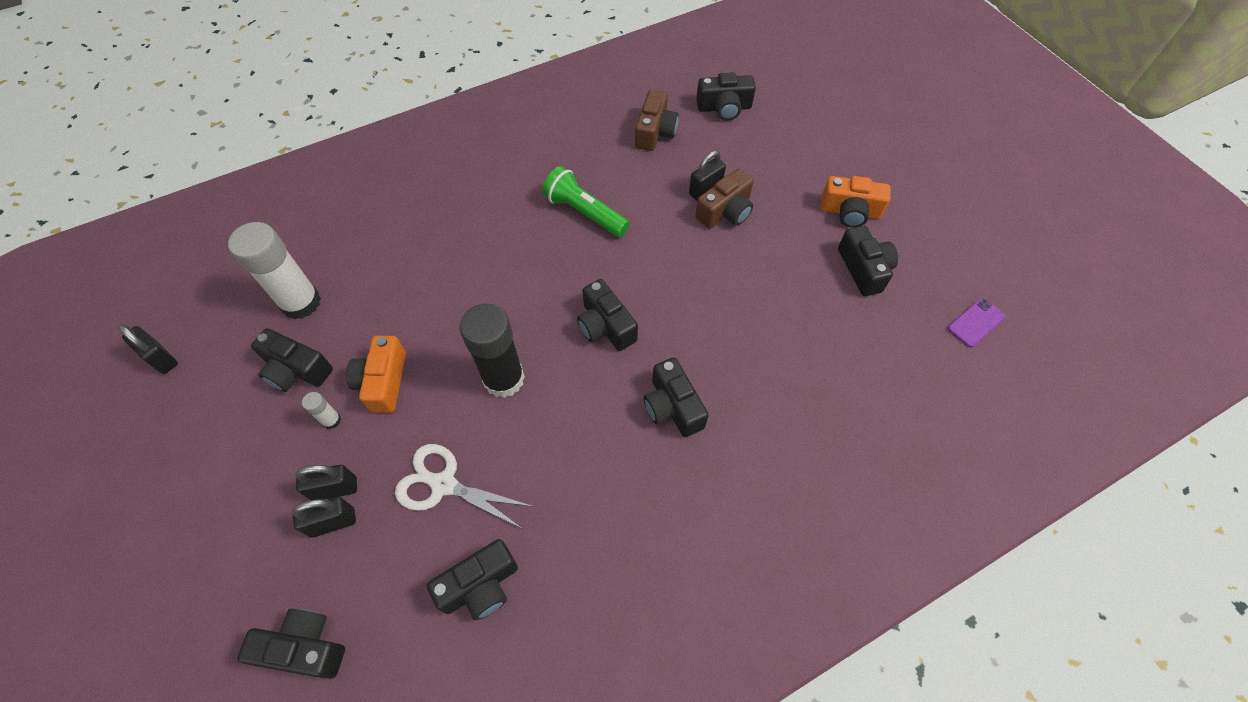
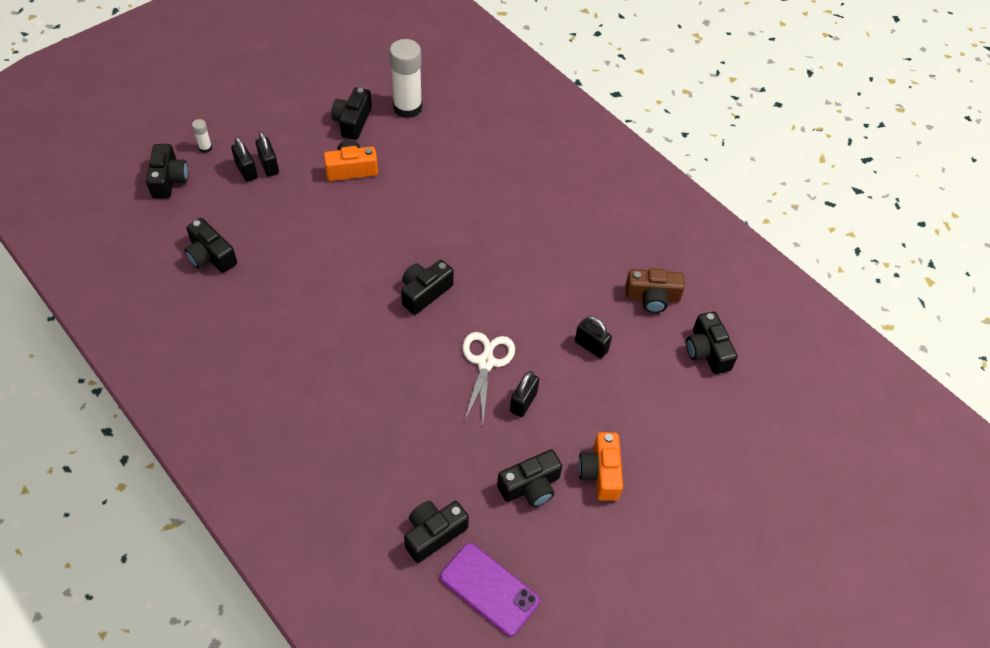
camera: 75 degrees right, 5 degrees down
(161, 358) = (350, 53): black padlock -> black padlock (523, 402)
(331, 420) = (317, 150): white glue stick -> white glue stick (205, 148)
(444, 484) = (278, 221): white scissors -> white scissors (486, 362)
(503, 379) = (365, 237): black glue stick -> none
(585, 213) = (538, 259): green flashlight -> none
(672, 407) = (358, 348): black camera -> black camera (433, 534)
(725, 211) = (570, 365): brown camera -> none
(976, 323) = (489, 589): purple phone -> purple phone, size x1.65

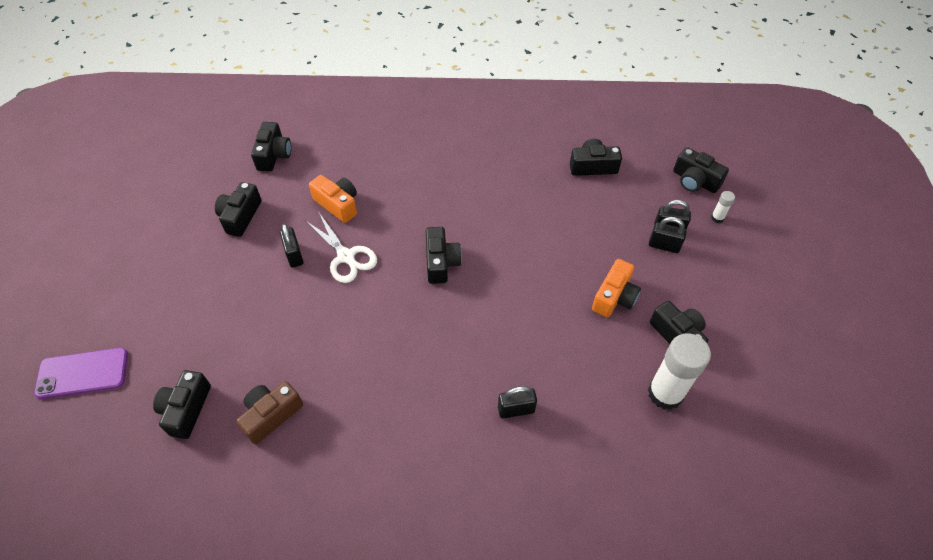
camera: 135 degrees right, 0 degrees up
(489, 589) = (216, 157): purple phone -> purple phone (83, 373)
(591, 346) = (284, 331): black padlock -> black padlock (516, 409)
(600, 473) = (201, 258): orange camera -> orange camera (338, 204)
(707, 351) = (186, 409): black camera -> black camera turned 105 degrees counterclockwise

